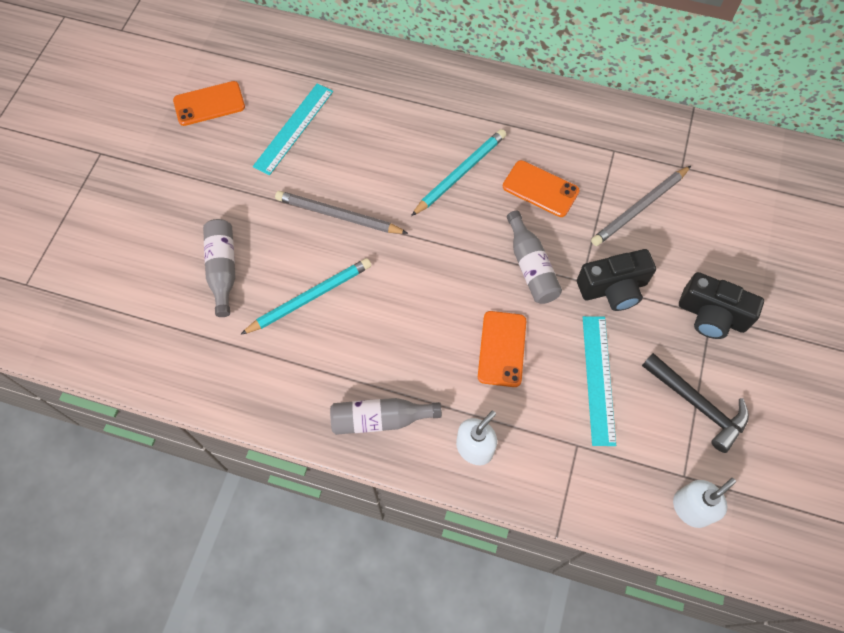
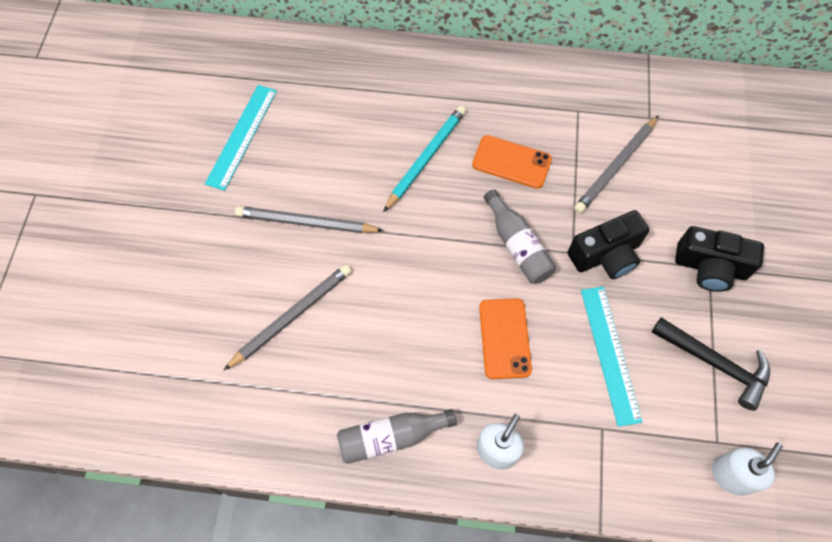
camera: 10 degrees left, 0 degrees up
(209, 104) = (146, 123): orange phone -> none
(223, 269) = (192, 301): grey bottle -> none
(310, 298) = (291, 317): turquoise pencil -> grey pencil

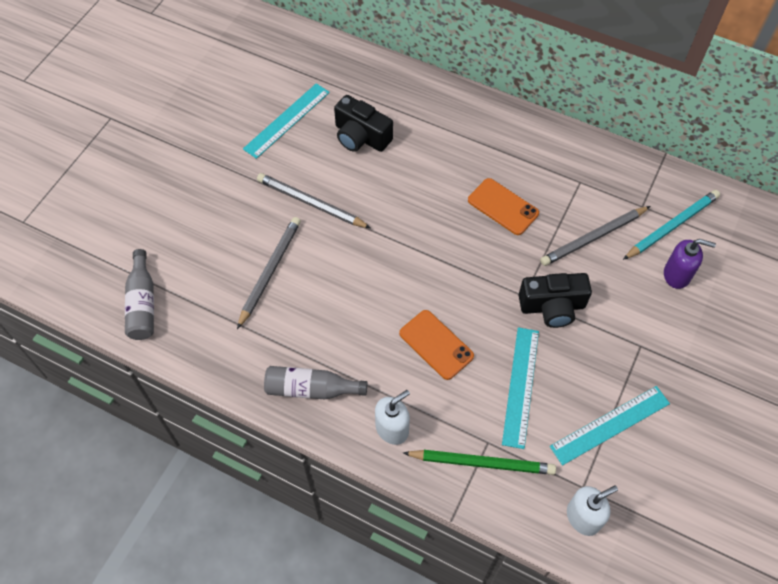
camera: 20 degrees right, 5 degrees down
(291, 317) = (270, 272): grey pencil -> grey pencil turned 45 degrees counterclockwise
(426, 158) = (430, 182): turquoise pencil -> turquoise pencil (671, 226)
(504, 338) = (436, 344): orange phone -> orange phone turned 60 degrees counterclockwise
(518, 245) = (479, 275): grey bottle -> grey bottle (143, 304)
(605, 454) = (481, 463): none -> green pencil
(710, 267) = (641, 346): black camera -> black camera (361, 136)
(712, 180) = (677, 275): none -> purple soap dispenser
(715, 364) = (610, 425): black hammer -> turquoise ruler

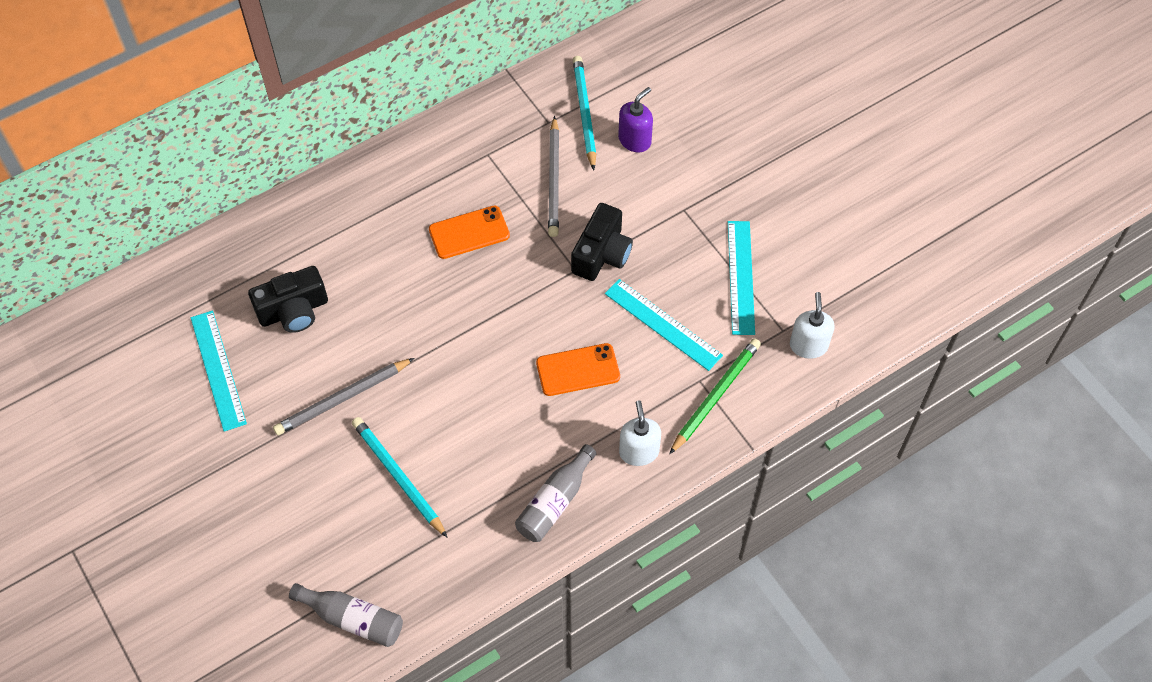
camera: 60 degrees left, 0 degrees up
(270, 272) = (398, 477): grey pencil -> turquoise pencil

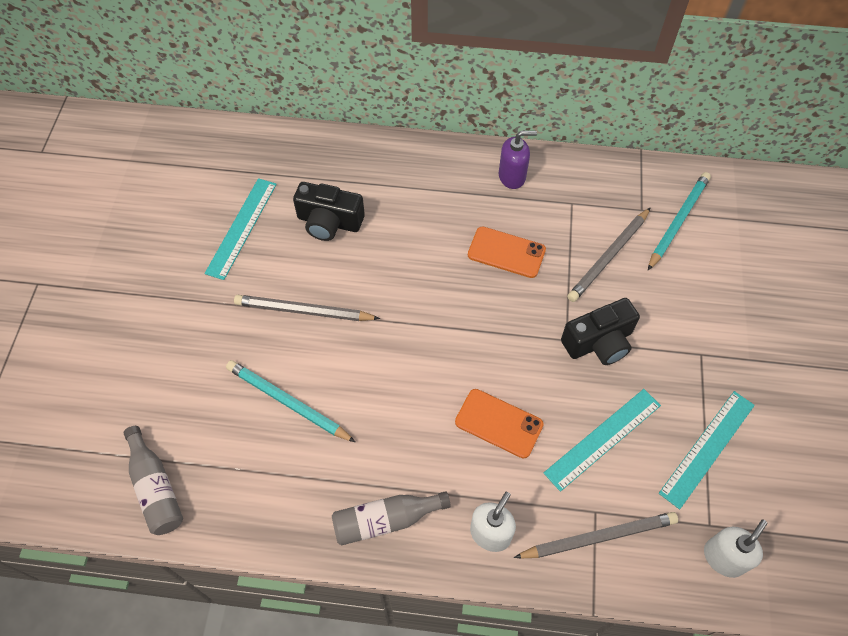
camera: 40 degrees right, 0 degrees up
(398, 477) = (288, 402): turquoise pencil -> turquoise pencil turned 60 degrees counterclockwise
(635, 140) = (704, 269): purple soap dispenser -> purple soap dispenser (512, 176)
(663, 324) = (603, 438): turquoise ruler -> turquoise ruler turned 60 degrees clockwise
(715, 396) = (598, 537): green pencil -> grey pencil

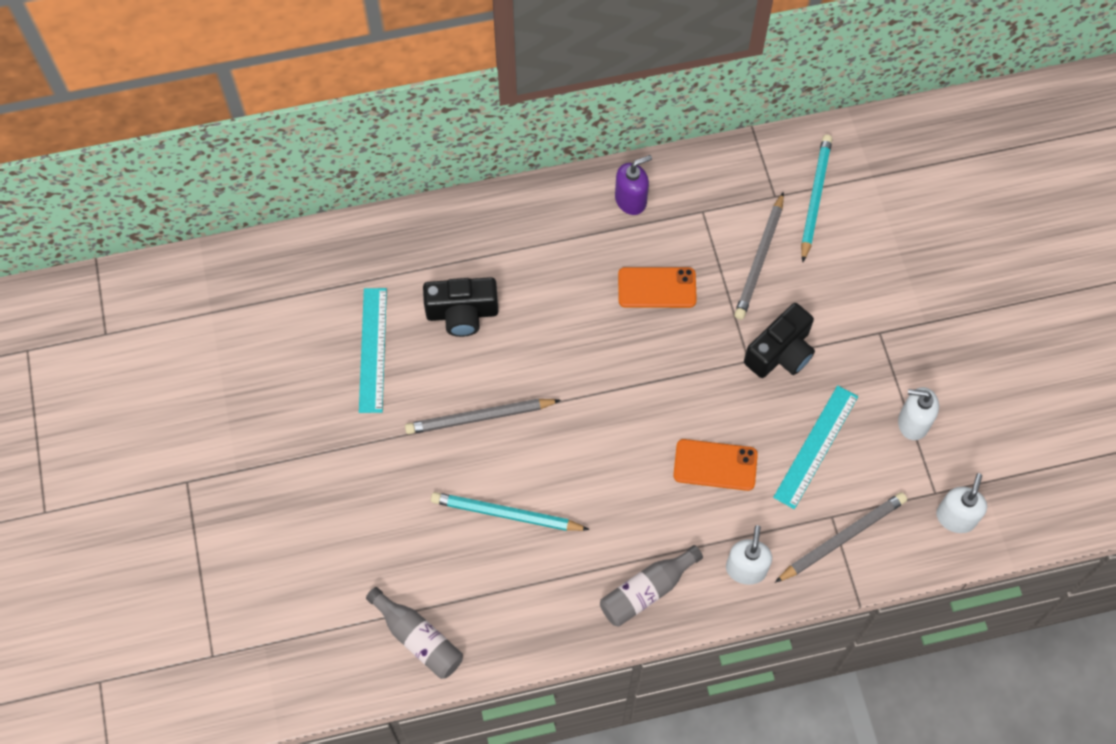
camera: 20 degrees left, 5 degrees up
(707, 448) = (912, 423): turquoise ruler -> white soap dispenser

